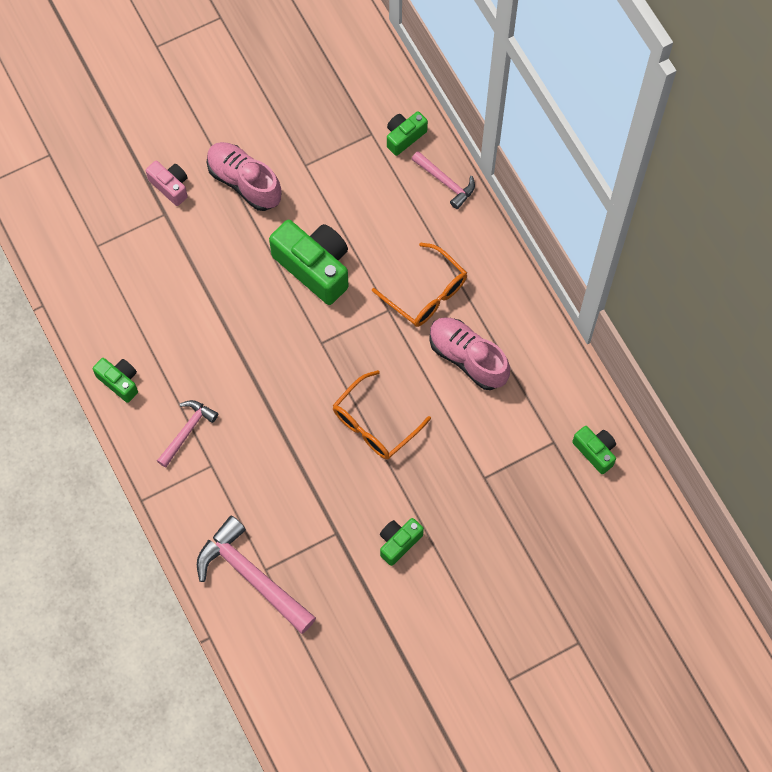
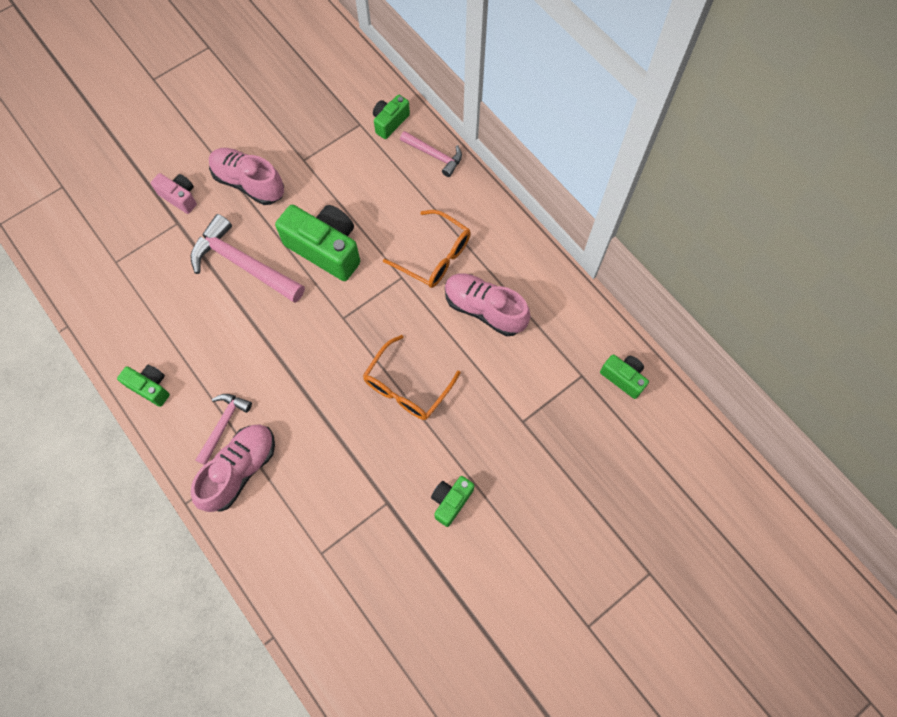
camera: 10 degrees left, 0 degrees up
(198, 477) = (240, 470): none -> pink shoe
(251, 576) = (307, 563): pink hammer -> pink hammer (243, 264)

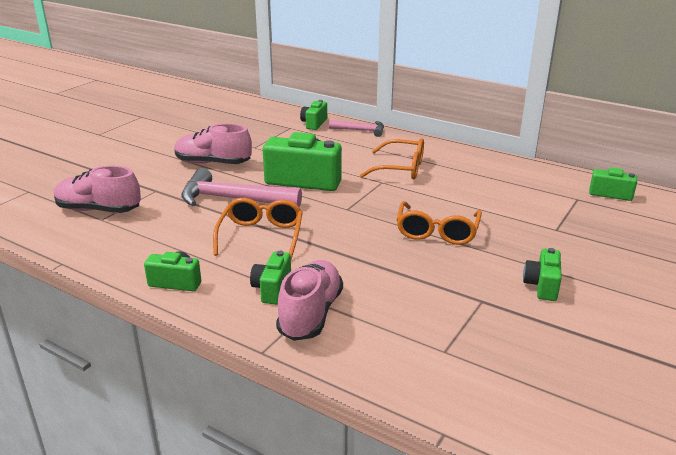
camera: 20 degrees left, 40 degrees down
(180, 197) = (151, 178): pink camera -> none
(223, 424) = (272, 289): pink hammer -> green camera
(245, 339) = (261, 236): none -> orange glasses
(484, 309) = (465, 184): pink shoe -> pink shoe (98, 210)

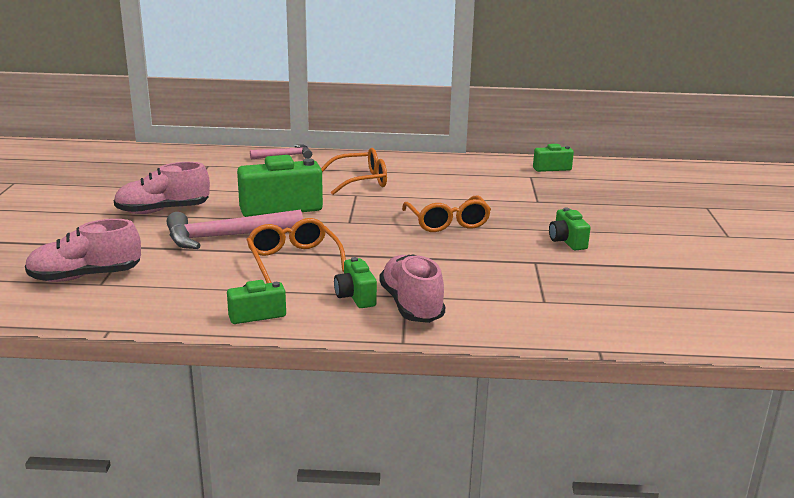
camera: 30 degrees left, 5 degrees down
(314, 123) = (229, 158): green camera -> none

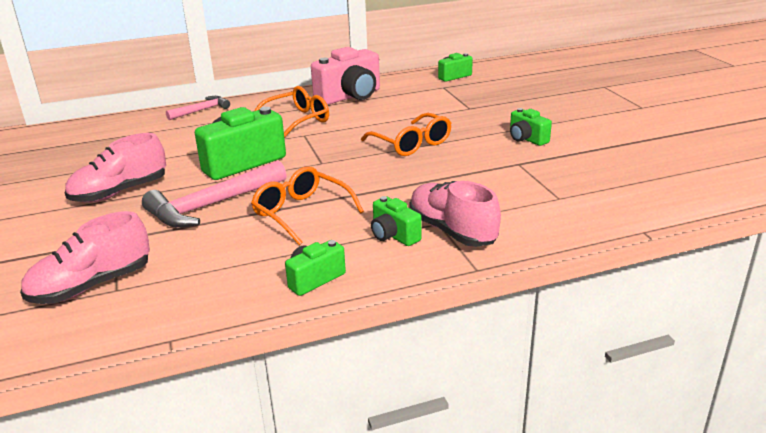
camera: 20 degrees left, 5 degrees up
(430, 168) = (350, 96): none -> pink camera

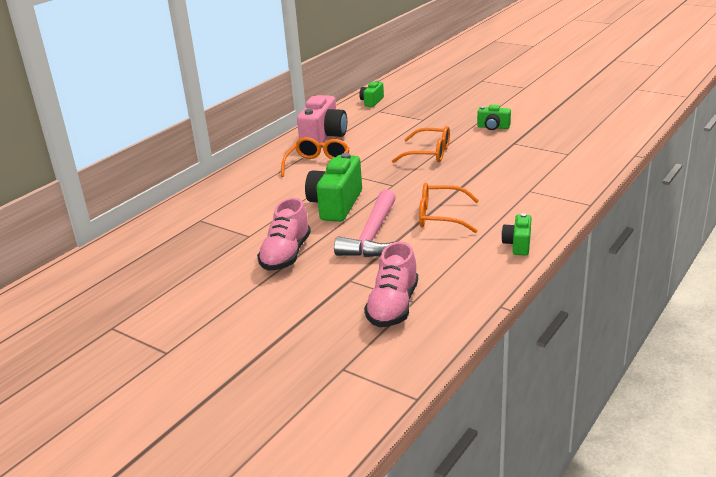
camera: 35 degrees left, 0 degrees up
(201, 110) = (223, 183): pink hammer -> none
(393, 235) = (517, 206): green camera -> none
(452, 231) = (544, 192): pink shoe -> none

